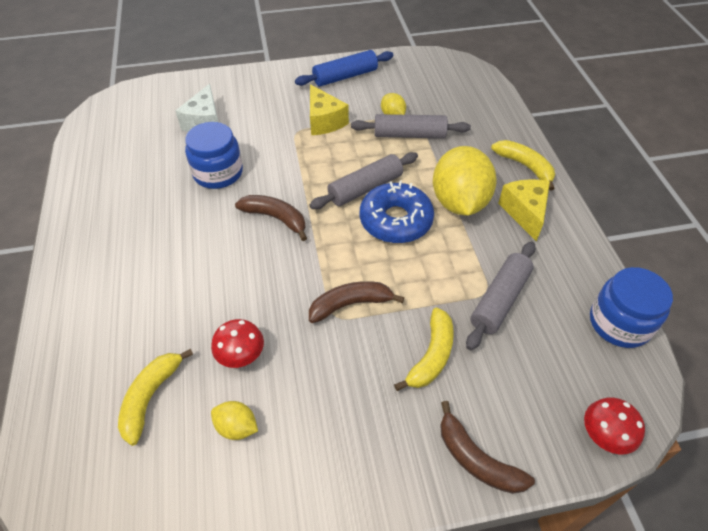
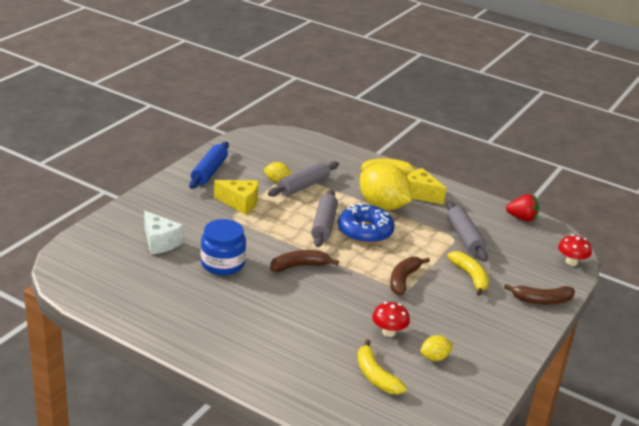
camera: 50 degrees left, 20 degrees down
(619, 323) = (522, 218): blue jar -> red strawberry

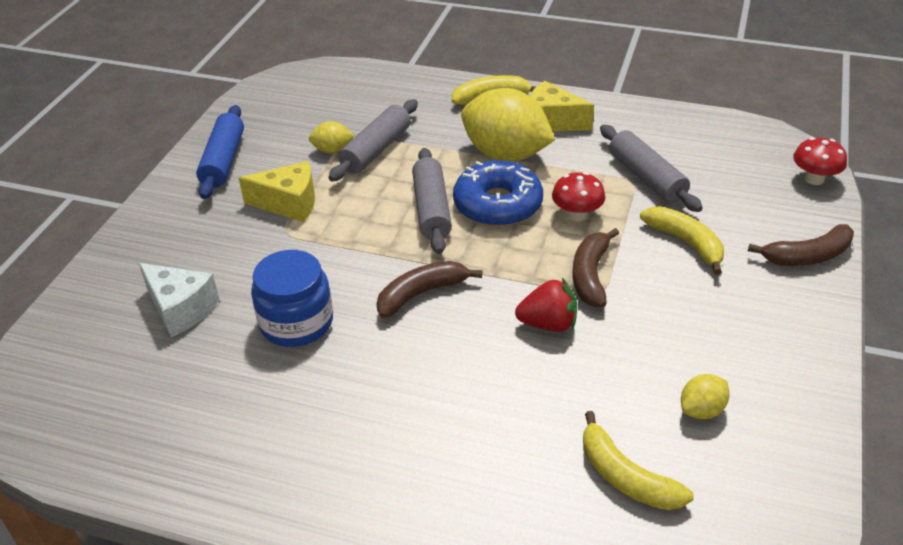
camera: 10 degrees left, 10 degrees up
(389, 332) = (610, 381): red mushroom -> red mushroom (577, 215)
(522, 218) = (710, 125): red strawberry -> red strawberry (548, 324)

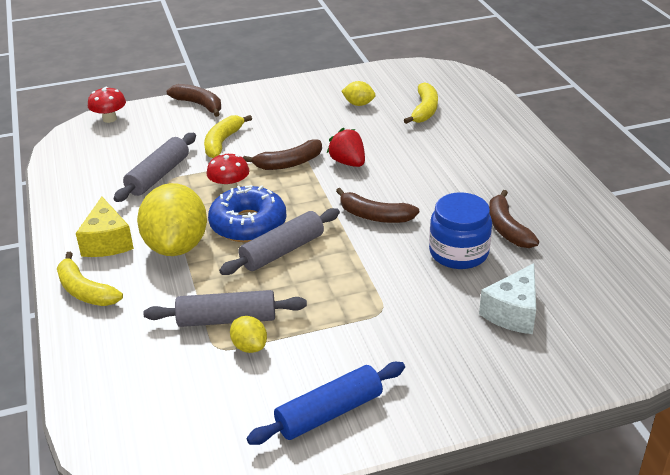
camera: 125 degrees left, 5 degrees down
(181, 309) = (513, 312): white cheese -> white cheese turned 150 degrees counterclockwise
(287, 385) = (507, 228): none -> brown banana
(289, 203) = (347, 329): yellow cheese -> none

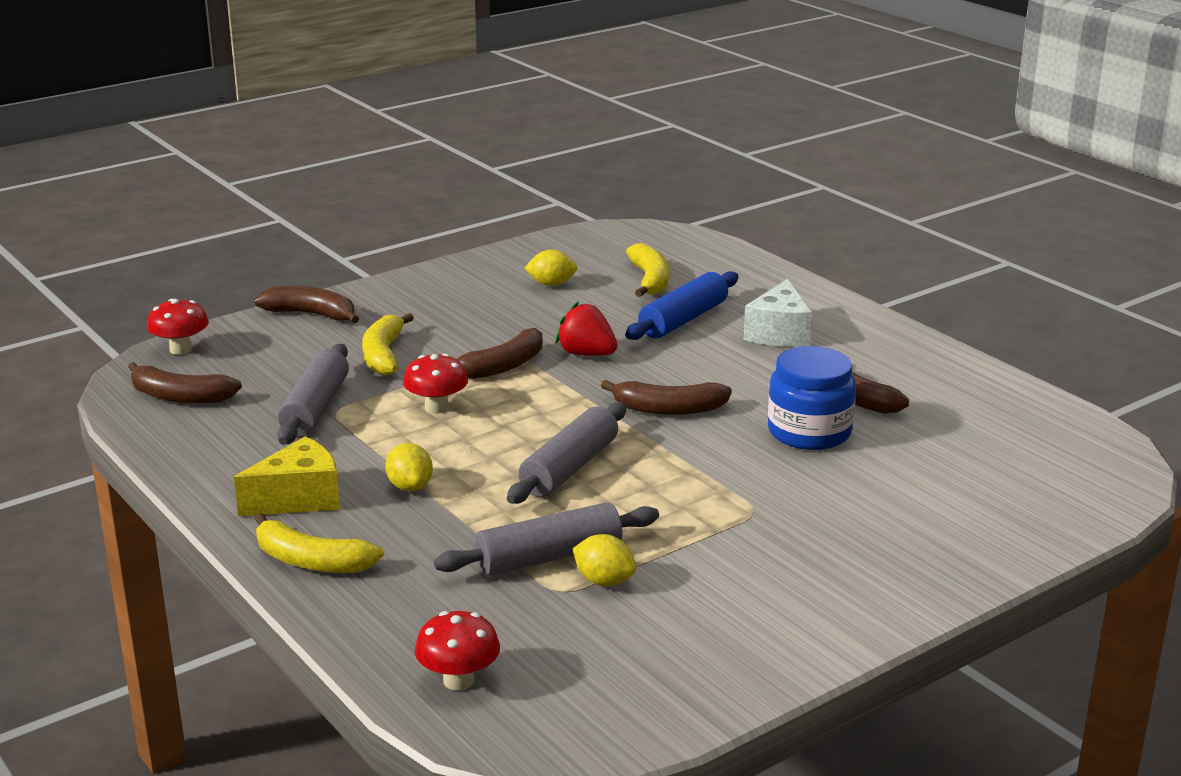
camera: 20 degrees left, 10 degrees down
(88, 153) = (180, 397): none -> brown banana
(107, 242) = (299, 498): yellow cheese -> yellow cheese turned 90 degrees counterclockwise
(113, 404) = (458, 680): none -> red mushroom
(176, 246) = (410, 486): yellow lemon -> yellow lemon, size x0.45
(248, 224) = (496, 445): blue donut -> none
(329, 413) = (765, 631): blue rolling pin -> blue rolling pin (683, 320)
(513, 312) = (922, 484): white cheese -> white cheese (779, 333)

